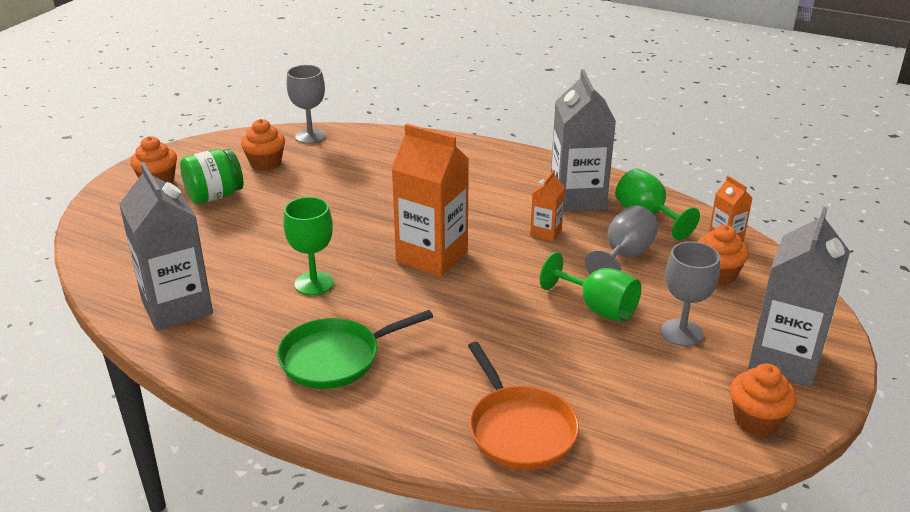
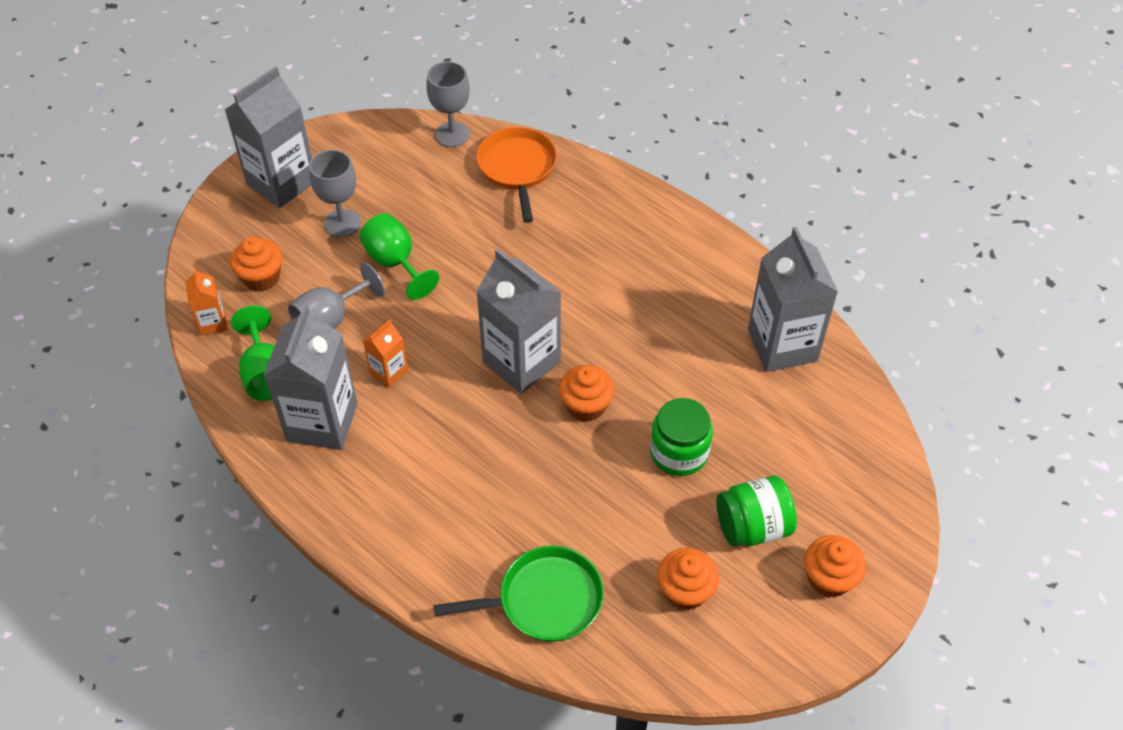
camera: 165 degrees left, 20 degrees up
(276, 224) = (679, 452): none -> green jar
(310, 136) = (615, 652): grey goblet -> grey goblet (452, 134)
(314, 283) = (648, 348): green goblet -> none
(335, 358) = (641, 257): green pan -> green pan (544, 600)
(432, 256) = (521, 362): orange carton -> grey carton
(756, 420) = (345, 142): orange cupcake -> orange cupcake (586, 406)

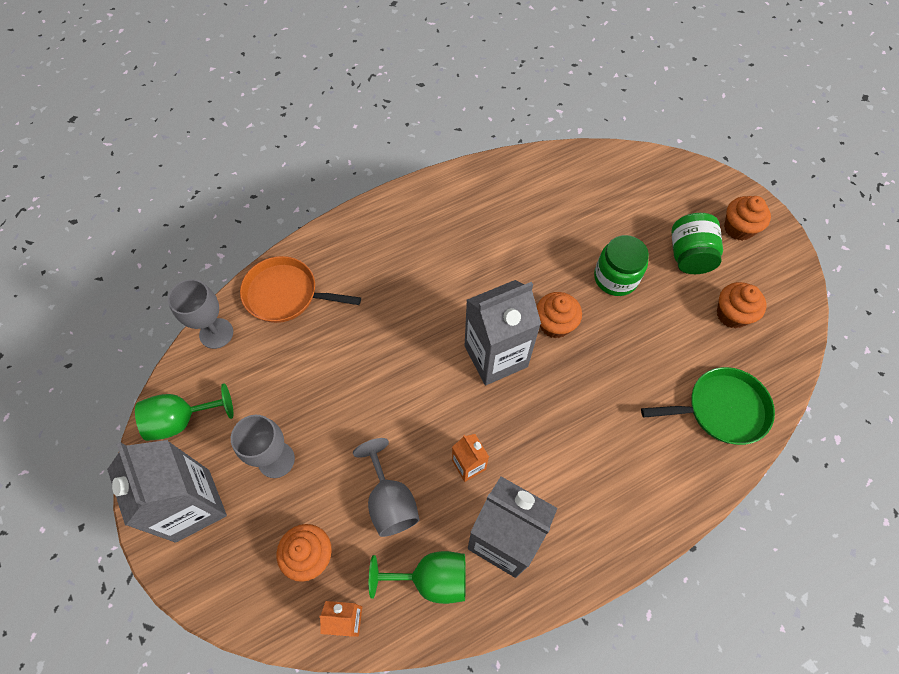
camera: 70 degrees left, 10 degrees up
(395, 263) = (347, 425): green goblet -> green goblet (182, 420)
(544, 600) = (721, 409): green pan -> green pan turned 75 degrees clockwise
(782, 345) = (542, 183): grey carton -> none

